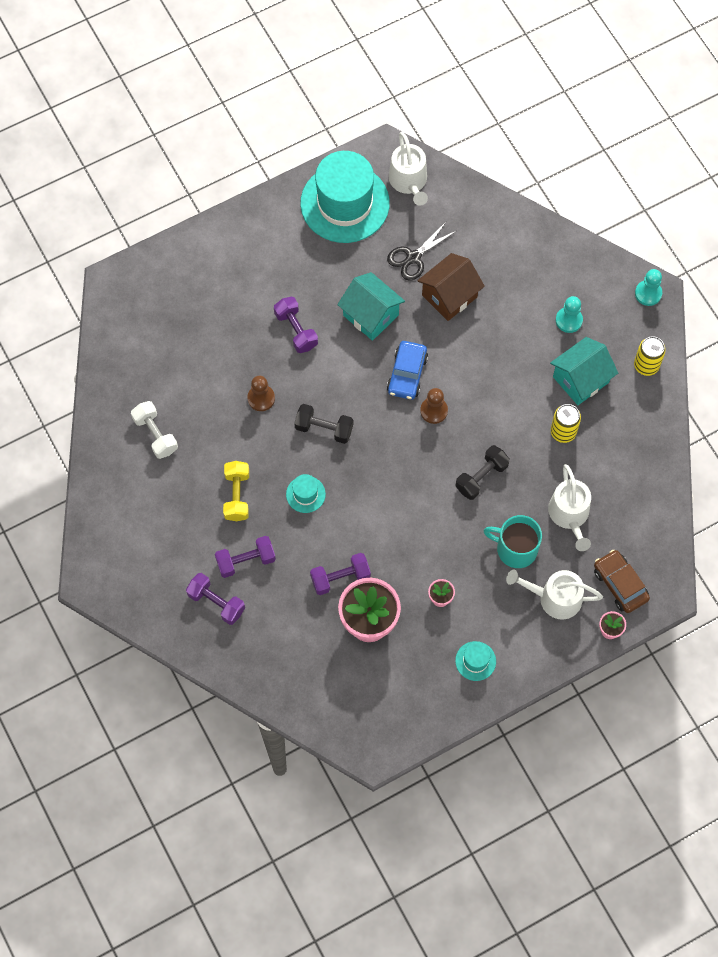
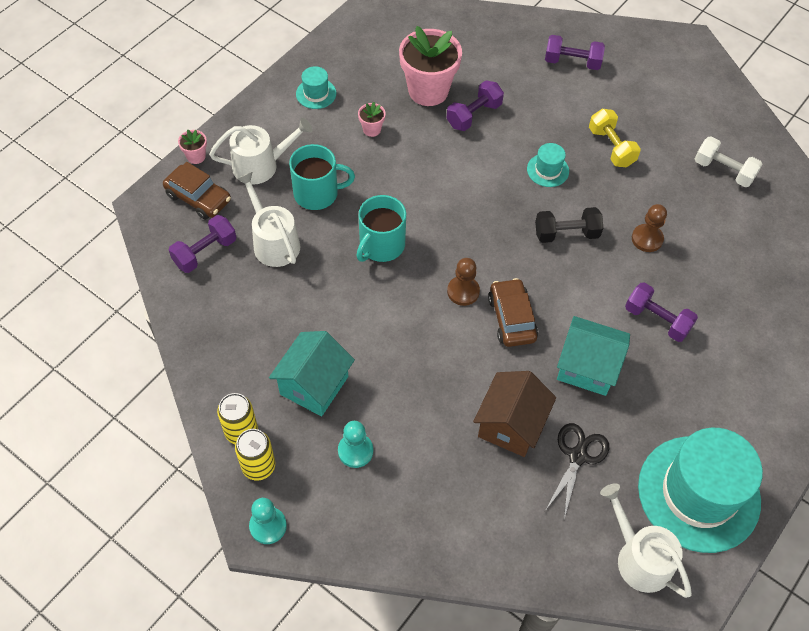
camera: 155 degrees right, 10 degrees down
(246, 561) = (567, 100): purple dumbbell -> purple dumbbell (205, 252)
(407, 374) = (511, 318): blue car -> brown car
(481, 477) = (381, 245): black dumbbell -> turquoise mug
(563, 432) = (312, 321): yellow can -> yellow can (258, 466)

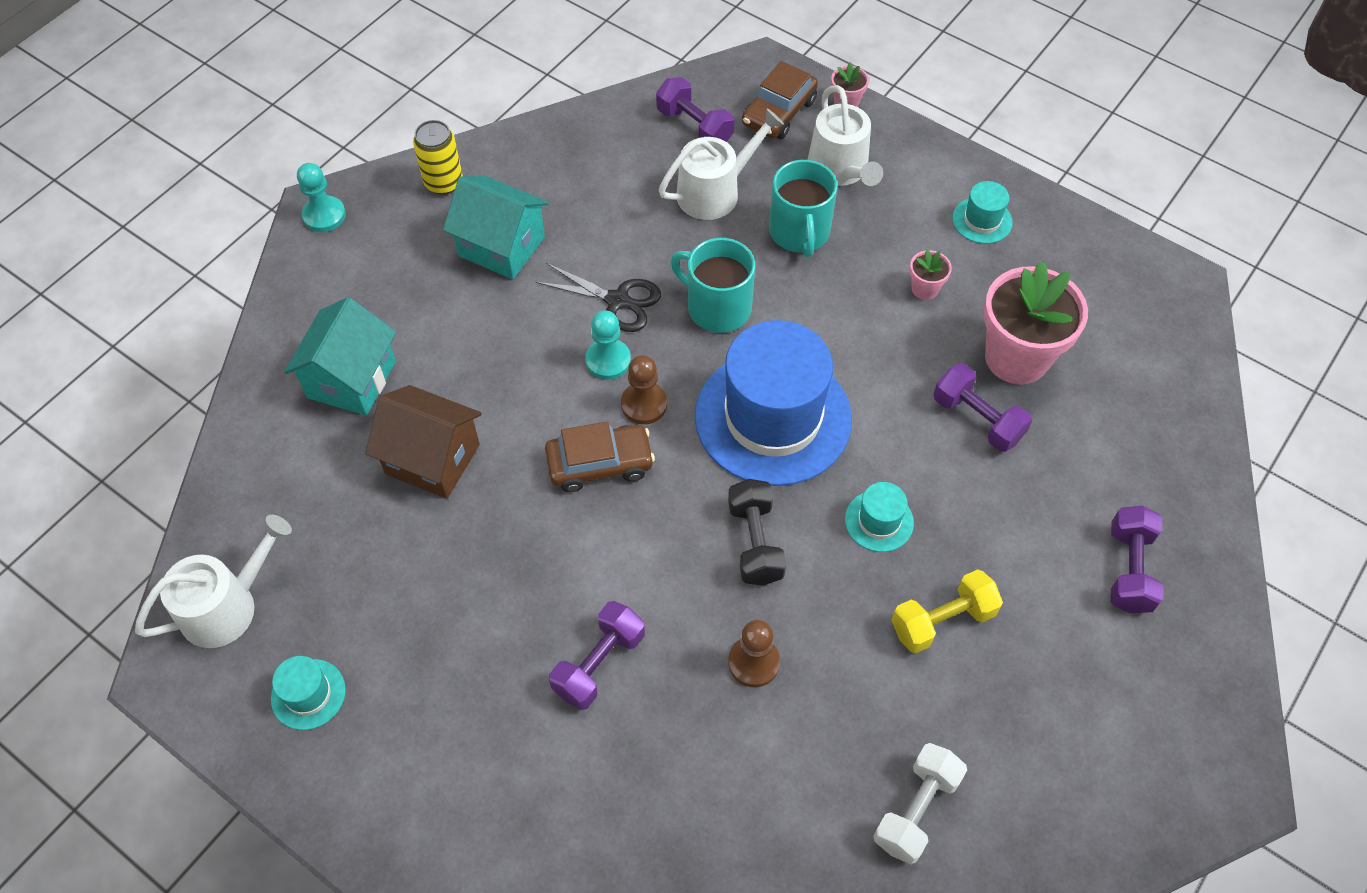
camera: 90 degrees right, 0 degrees up
(258, 466) = (398, 201): yellow can -> none
(355, 451) = (409, 291): turquoise pawn -> turquoise pawn (608, 360)
(473, 218) = (773, 417): none -> blue hat
(578, 456) = (380, 539): black scissors -> black scissors (618, 301)
(587, 367) = (518, 558): turquoise house -> turquoise house (352, 379)
(698, 493) = (308, 694): turquoise hat -> turquoise hat, size x0.42

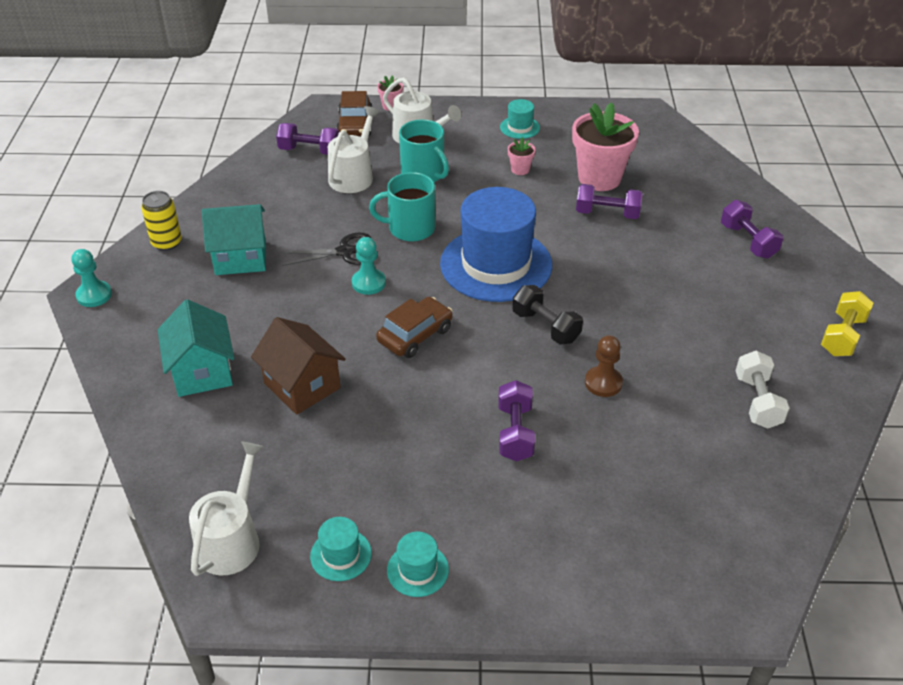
camera: 35 degrees left, 15 degrees down
(432, 459) = (302, 386): brown house -> brown house turned 60 degrees clockwise
(644, 404) = (413, 294): brown pawn -> none
(879, 521) = (603, 283): turquoise hat -> turquoise hat (417, 570)
(942, 621) = (682, 310): yellow dumbbell -> yellow dumbbell (842, 336)

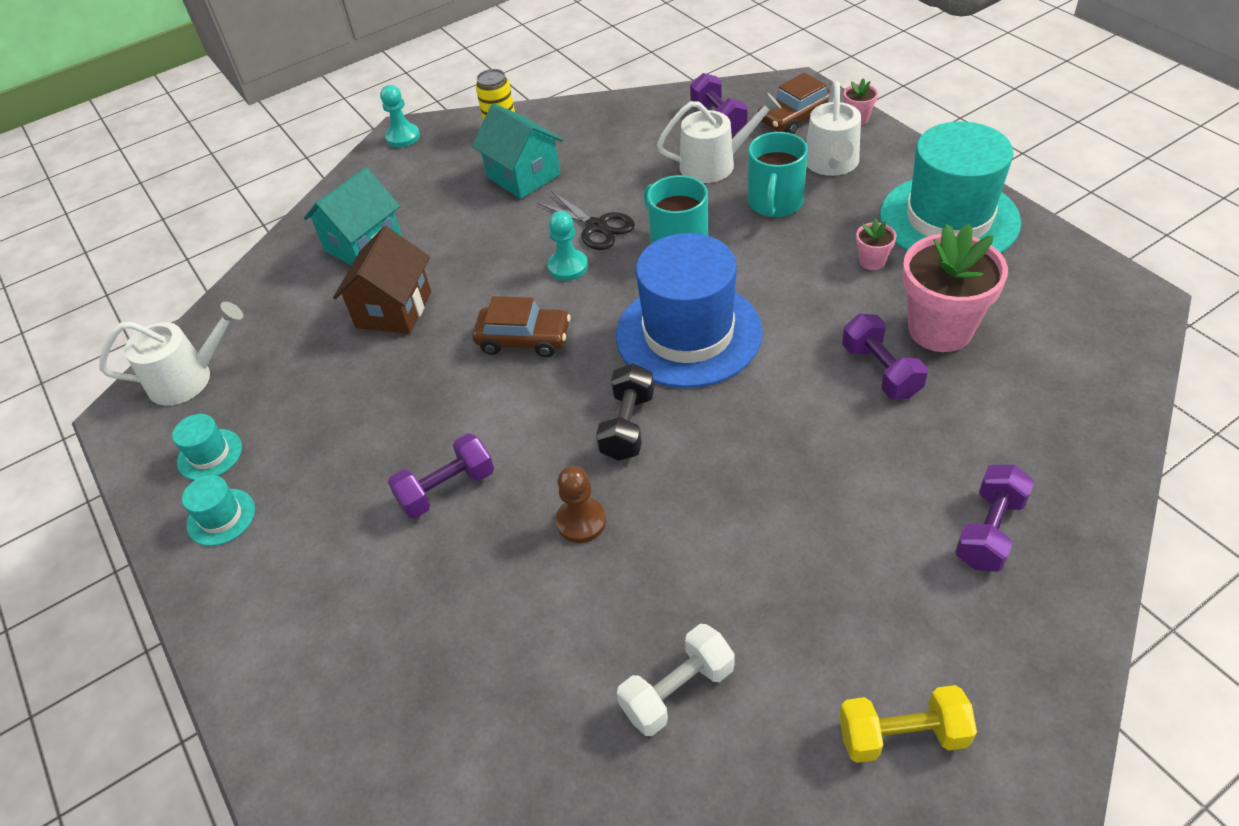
camera: 60 degrees right, 5 degrees up
(519, 127) = (949, 219): turquoise hat -> turquoise hat, size x2.39

